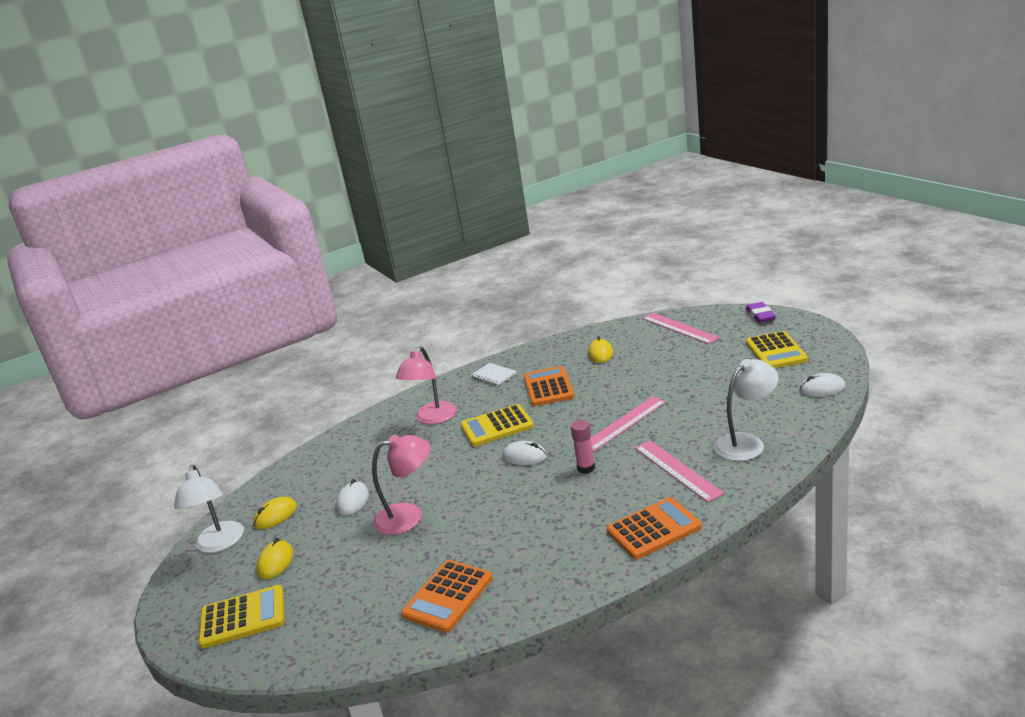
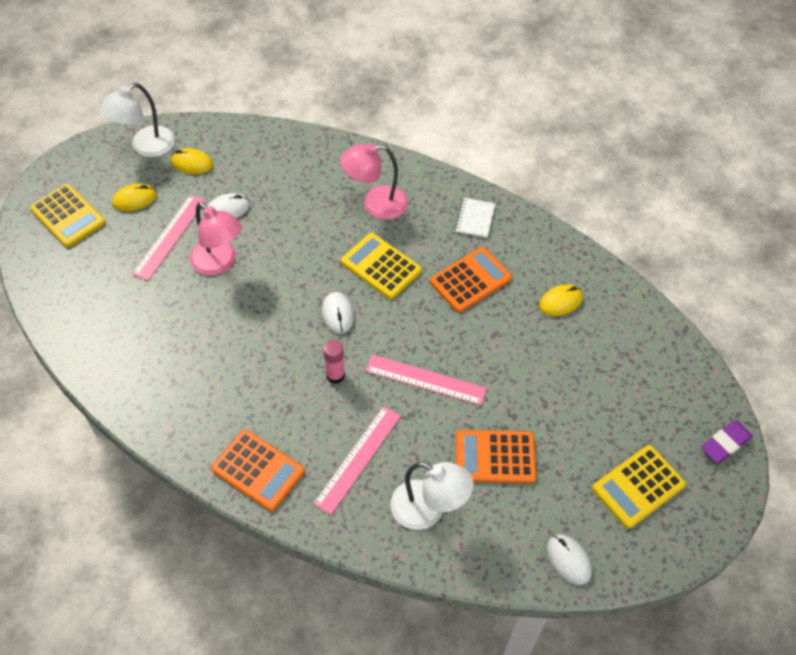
camera: 55 degrees right, 30 degrees up
(448, 596) = (126, 345): orange calculator -> orange calculator (495, 457)
(679, 328) = (655, 362): pink ruler -> pink ruler (170, 236)

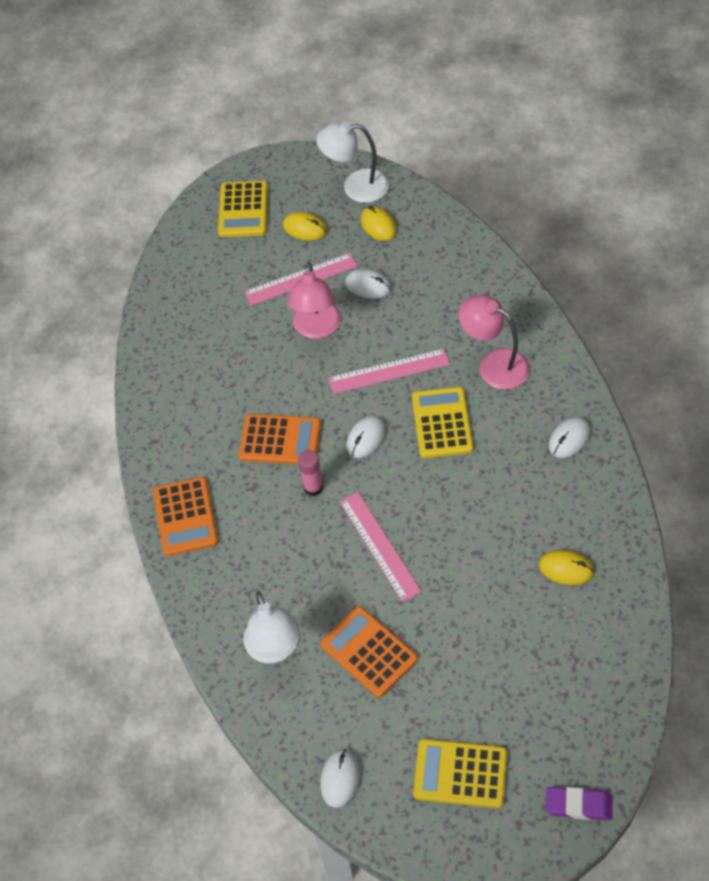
camera: 50 degrees right, 0 degrees up
(358, 459) = (264, 567): pink ruler -> pink ruler (389, 371)
(470, 280) = (506, 491): orange calculator -> orange calculator (280, 440)
(475, 219) = (569, 439): white notebook -> white mouse

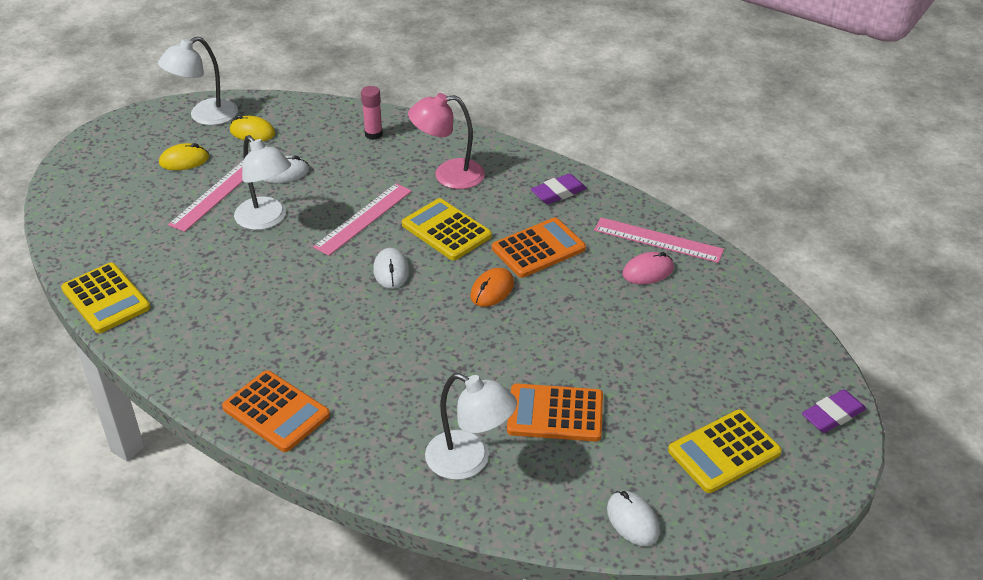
camera: 45 degrees left, 15 degrees down
(243, 210) = (109, 172): yellow calculator -> yellow calculator (106, 299)
(280, 440) = (312, 310): orange calculator -> orange calculator (538, 249)
(313, 488) = (379, 327): pink glue stick -> pink glue stick (373, 134)
(317, 328) = (266, 220): pink lamp -> white lamp
(379, 546) = (483, 336): pink ruler -> pink ruler (658, 240)
(425, 506) = (492, 290): none -> orange mouse
(566, 569) = (648, 271): yellow mouse -> pink mouse
(569, 439) = (558, 193): white mouse -> purple eraser

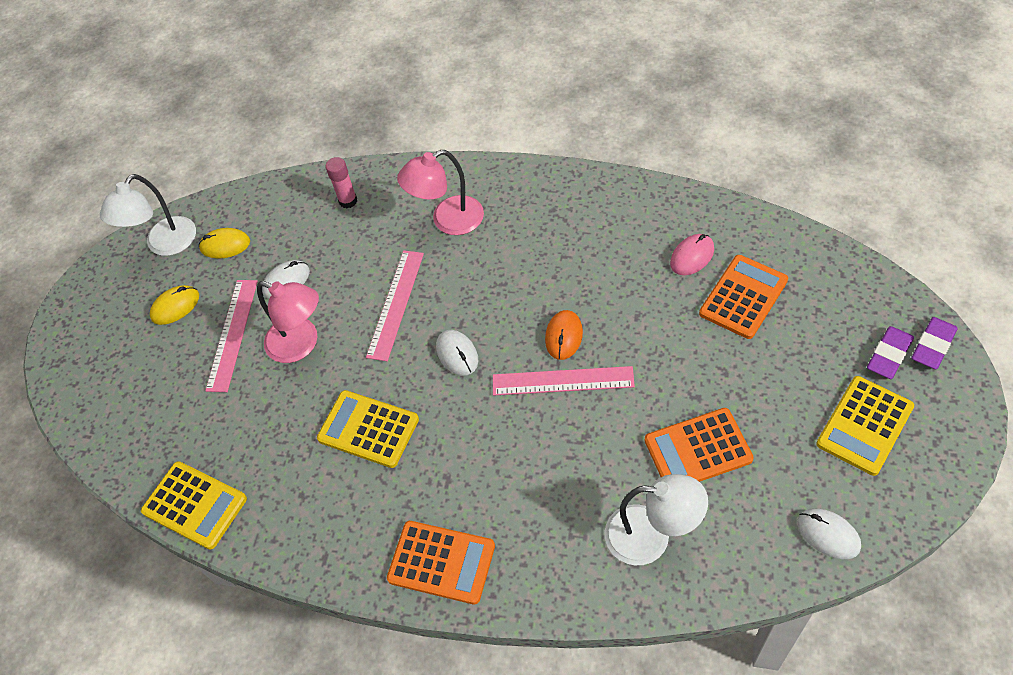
camera: 15 degrees left, 15 degrees up
(266, 220) = (301, 344): white lamp -> pink lamp
(446, 230) = (482, 285): yellow calculator -> yellow calculator (368, 429)
(538, 249) = (580, 271): orange calculator -> orange calculator (743, 297)
(558, 193) = (562, 200): purple eraser -> purple eraser (889, 355)
(658, 240) = (681, 217): pink ruler -> pink ruler (562, 381)

